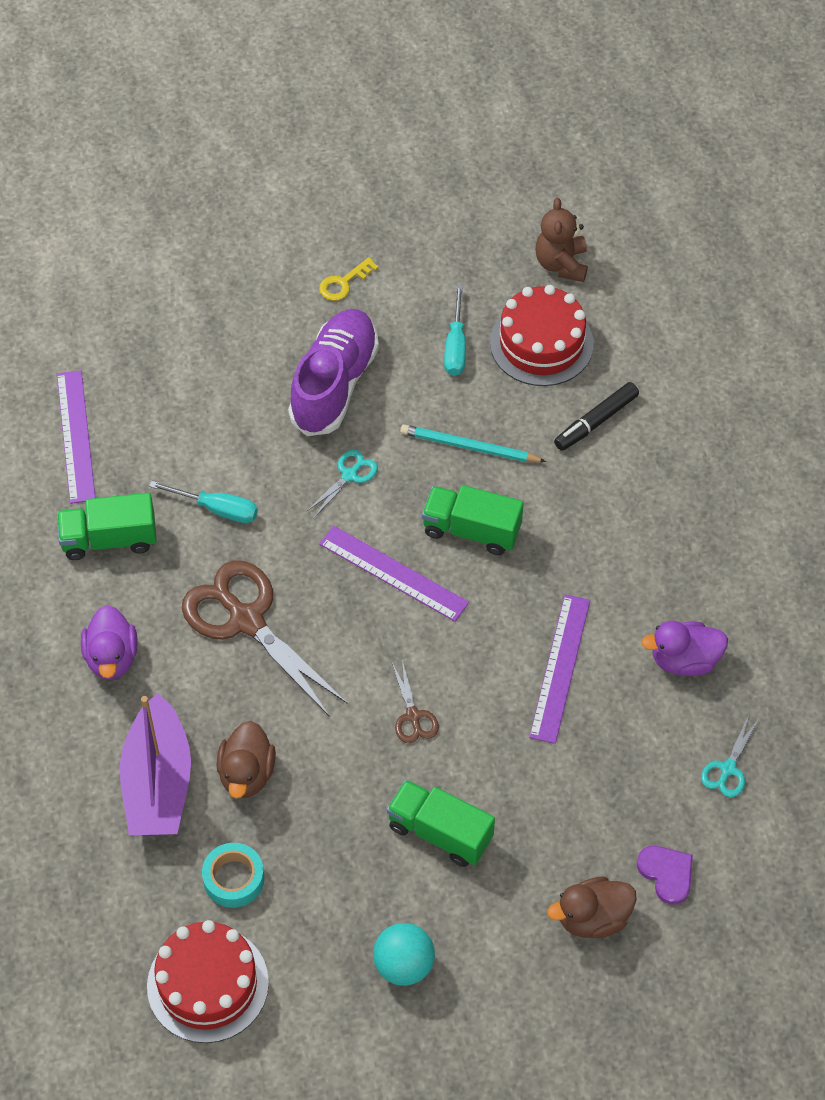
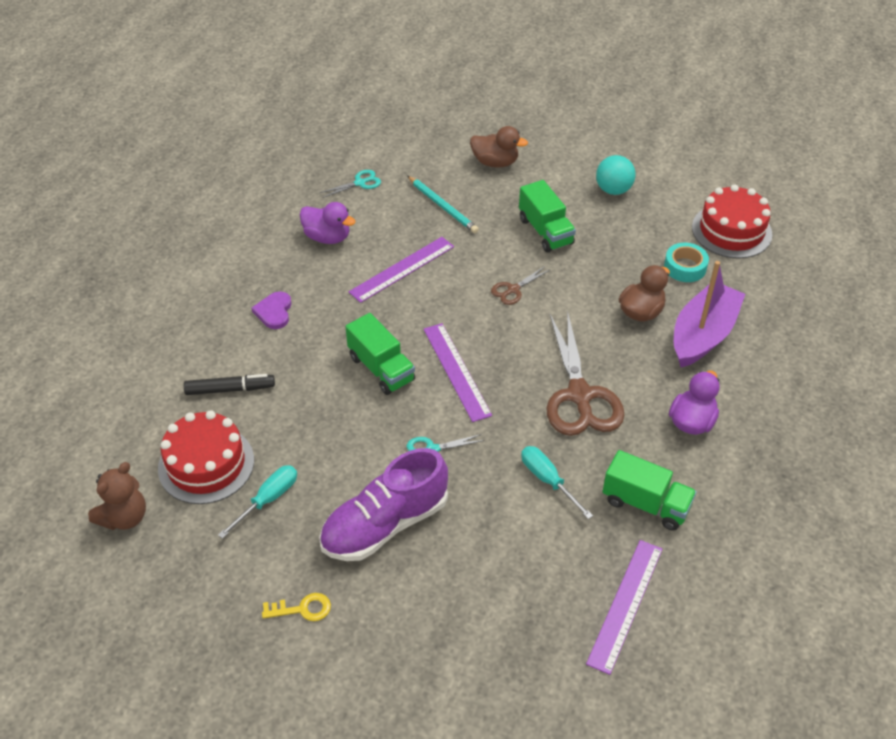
camera: 145 degrees left, 10 degrees down
(413, 716) = (513, 290): brown scissors -> brown scissors turned 150 degrees counterclockwise
(469, 447) = (331, 421): turquoise pencil -> turquoise pencil (442, 206)
(666, 874) = (439, 160): purple heart -> purple heart (274, 312)

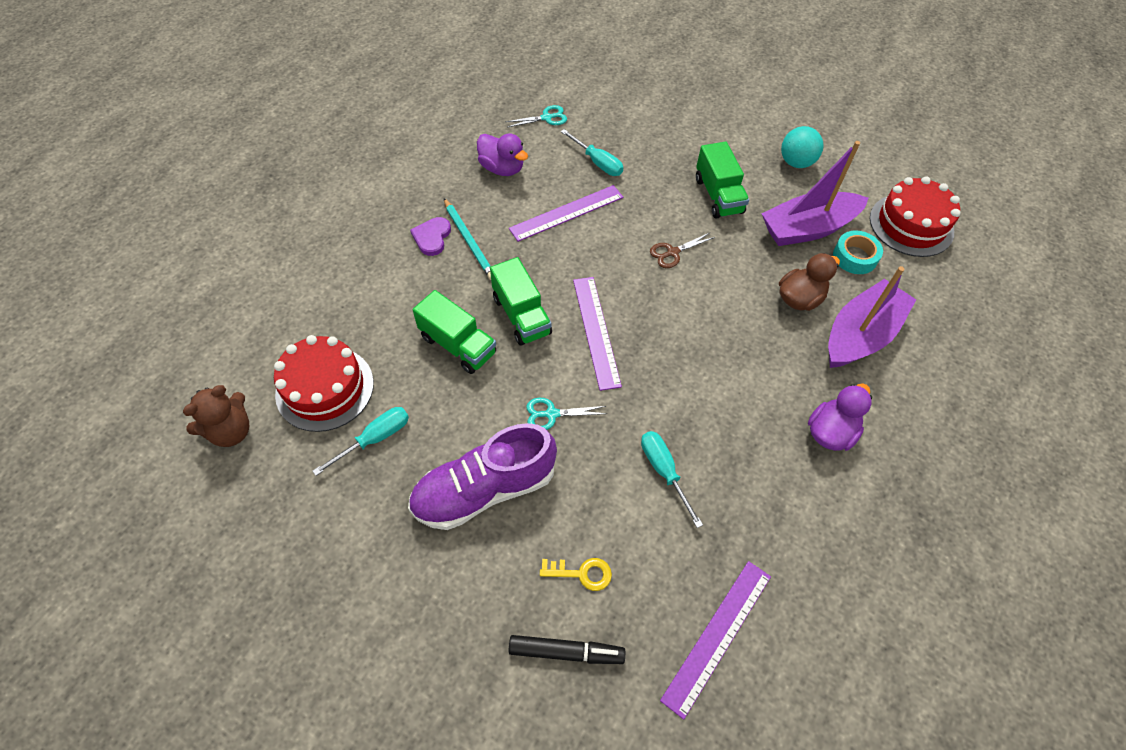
camera: 10 degrees right, 10 degrees up
(230, 389) = (369, 312): black marker -> black marker (566, 652)
(302, 609) = (378, 570): yellow key -> yellow key (582, 573)
(421, 218) = (597, 162): none -> turquoise screwdriver
(442, 206) = (621, 154): turquoise pencil -> turquoise pencil (469, 241)
(495, 162) = (683, 116): brown duck -> none
(579, 395) = (717, 381): brown scissors -> none
(636, 248) = (807, 228): none -> purple boat
(646, 504) = (763, 519): green truck -> green truck (458, 345)

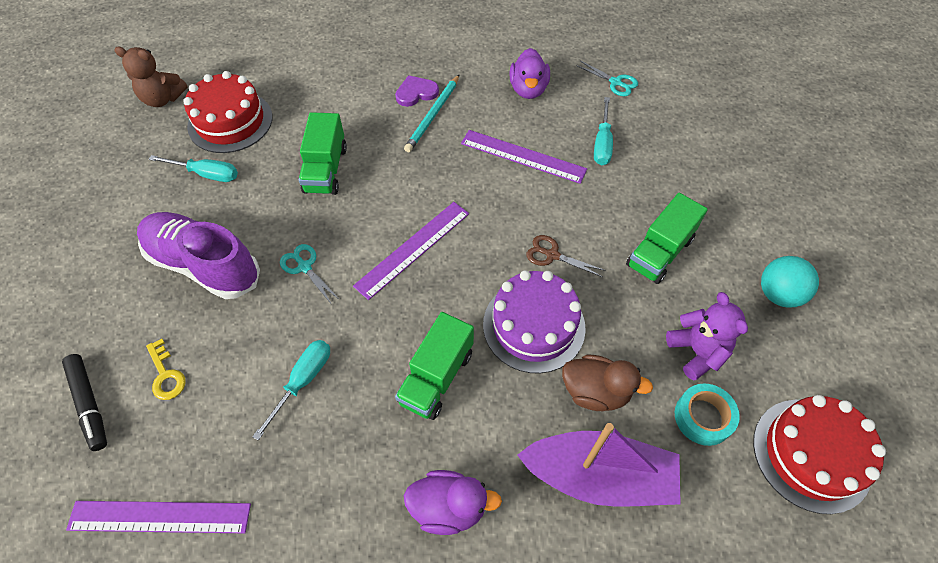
camera: 55 degrees right, 0 degrees up
(521, 315) = (387, 190): green truck -> green truck (436, 377)
(723, 299) = (534, 325): none -> purple cake
(807, 228) = (697, 352): purple boat -> purple teddy bear

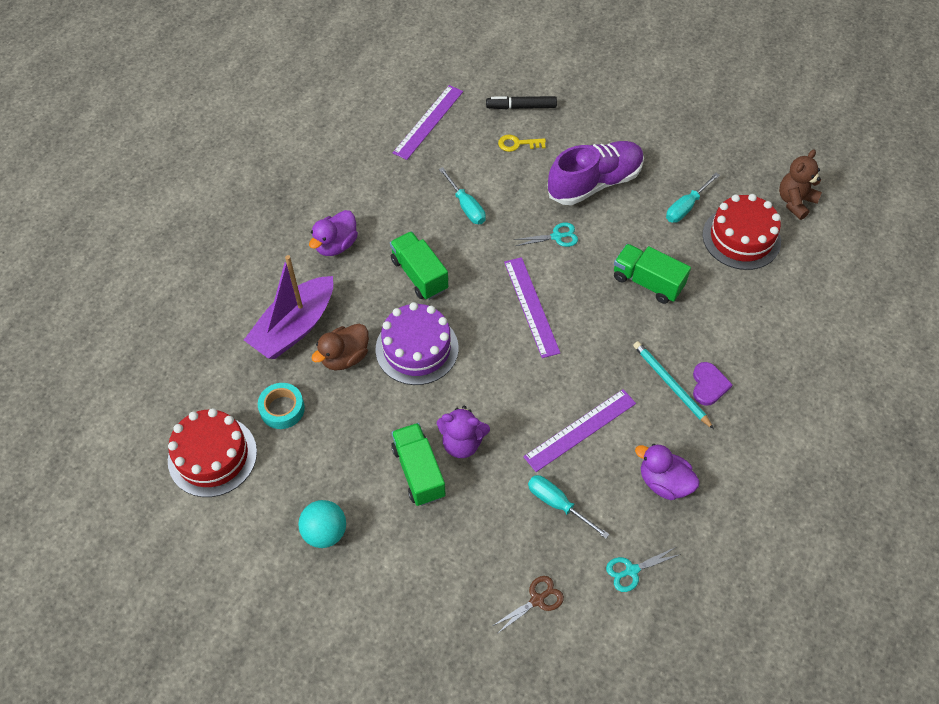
camera: 120 degrees right, 0 degrees up
(552, 255) = (466, 394): brown scissors -> brown scissors (537, 600)
(697, 352) = (325, 438): purple teddy bear -> purple teddy bear (462, 443)

